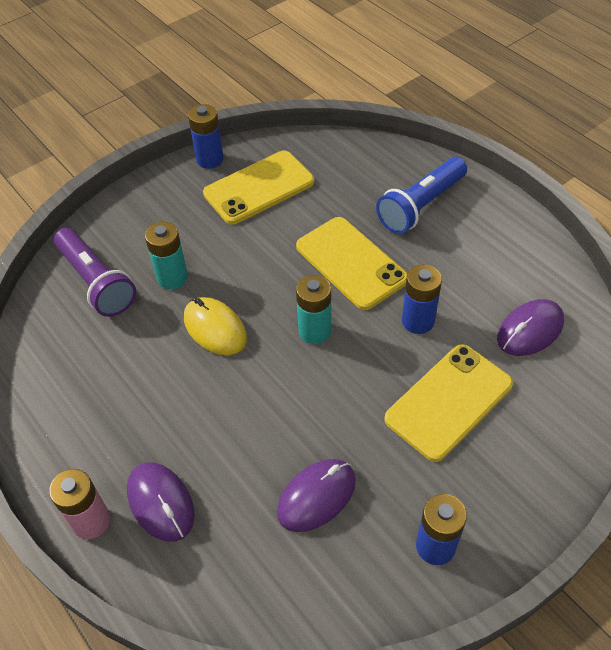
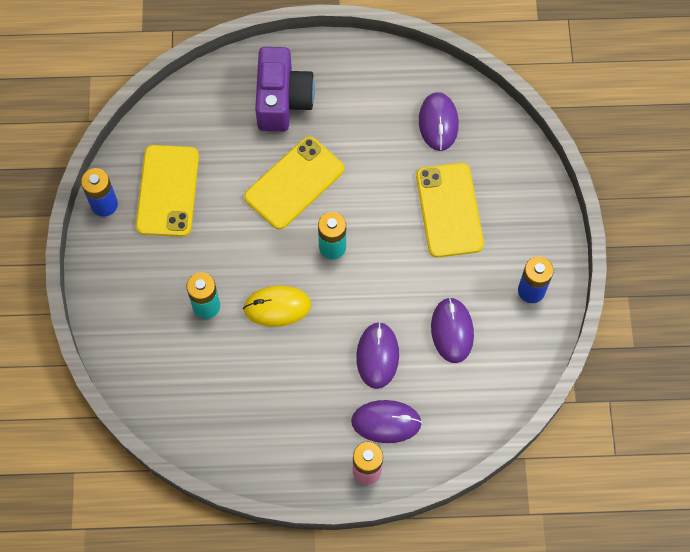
camera: 55 degrees left, 15 degrees up
(96, 282) = (166, 360): purple flashlight -> none
(230, 444) = (377, 356): none -> purple mouse
(351, 263) = (294, 183): yellow phone -> yellow phone turned 45 degrees counterclockwise
(418, 321) = (377, 180): blue battery -> none
(421, 206) = (282, 100): blue flashlight -> purple camera

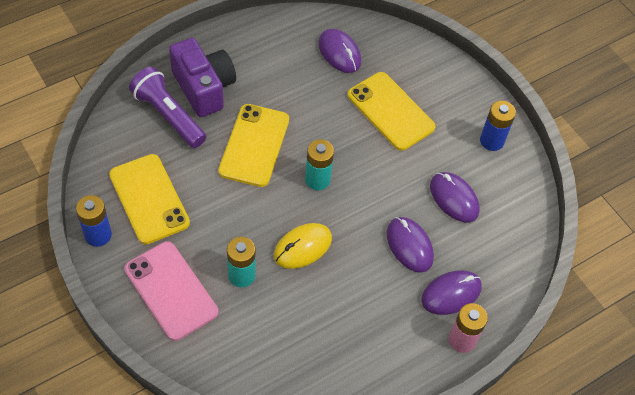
camera: 35 degrees left, 10 degrees down
(137, 289) = (171, 290): none -> pink phone
(233, 114) = (168, 115): none -> purple flashlight

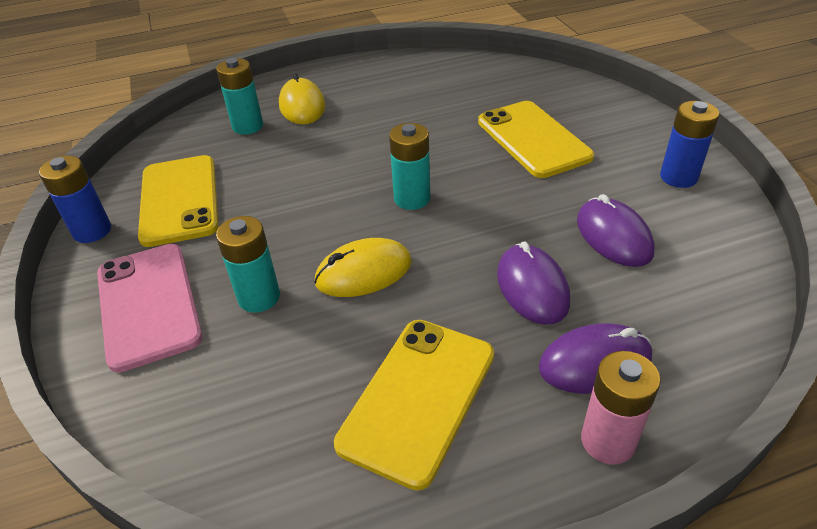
camera: 20 degrees right, 15 degrees down
(168, 115) = (248, 126): purple flashlight -> turquoise battery
(204, 88) = (302, 106): purple camera -> yellow mouse
(254, 145) = (340, 159): yellow phone -> yellow phone (418, 398)
(339, 53) = (478, 86): purple mouse -> none

